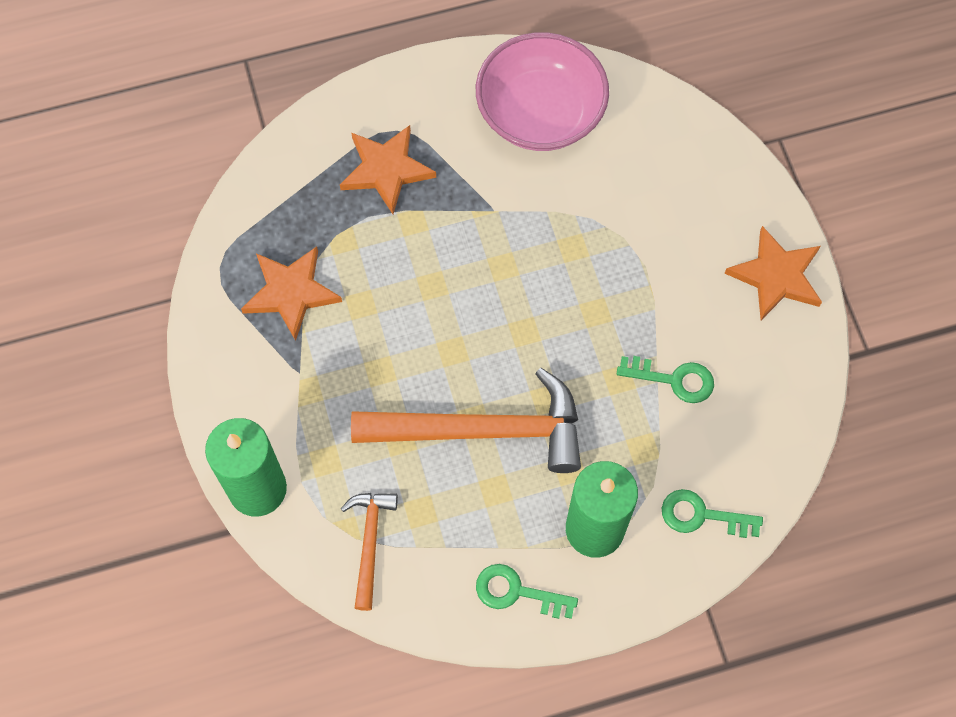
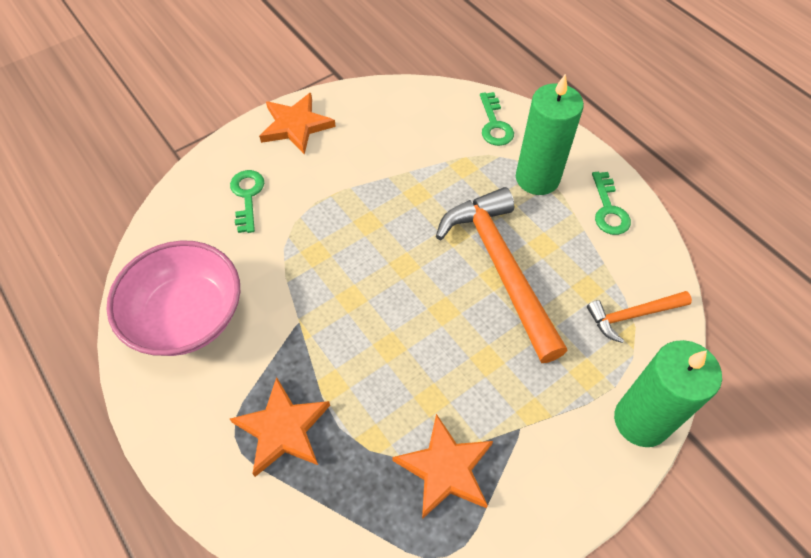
camera: 110 degrees left, 10 degrees down
(674, 379) = (402, 163): green key -> green key (247, 196)

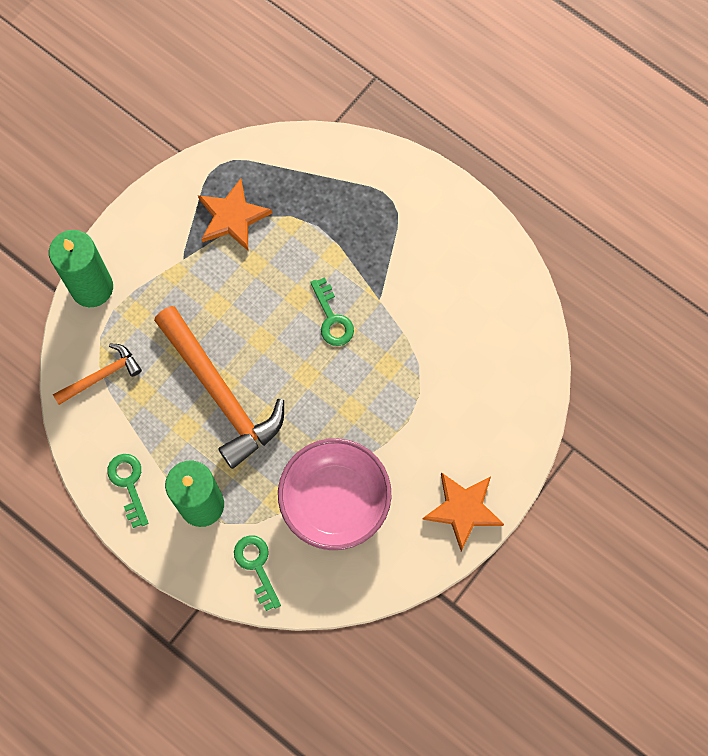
camera: 165 degrees right, 15 degrees up
(187, 316) = (472, 281): pink bowl -> pink bowl (335, 500)
(247, 196) = (475, 410): green key -> green key (332, 318)
(283, 429) = (359, 214): orange star -> none

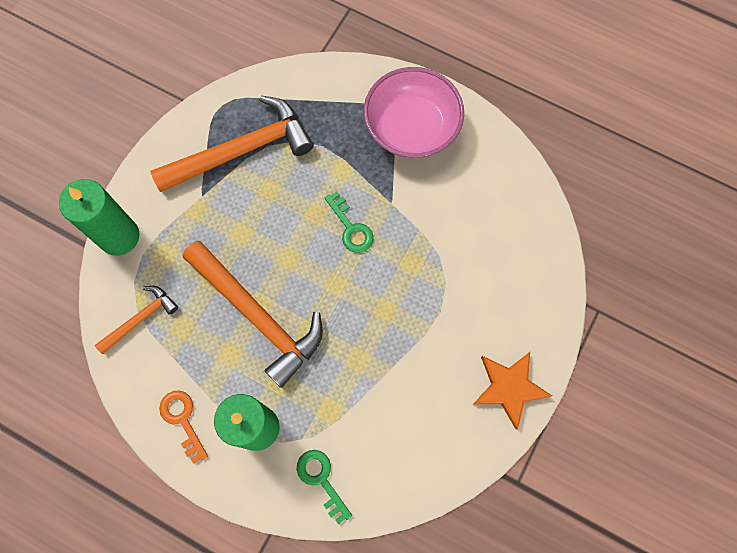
camera: 10 degrees left, 0 degrees up
(128, 484) = (182, 420): green key -> orange key
(232, 217) = (242, 150): orange star -> orange hammer
(335, 500) = (385, 401): pink bowl -> pink bowl (411, 128)

